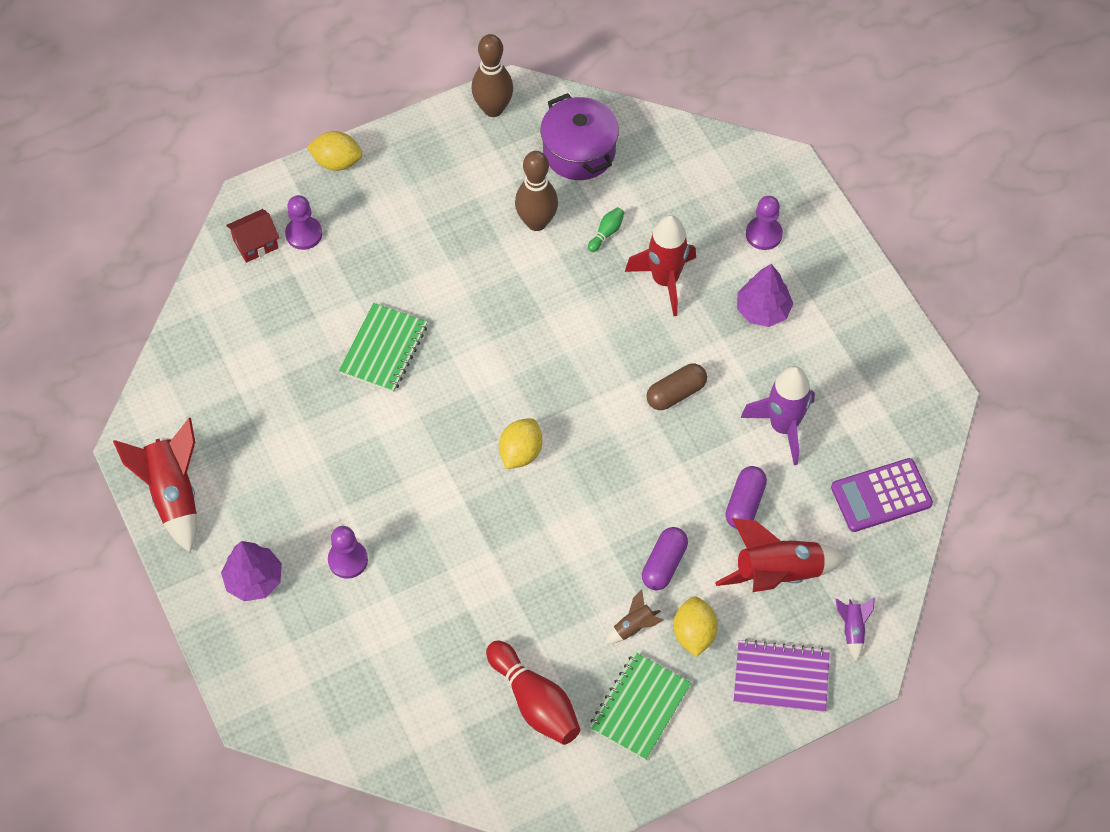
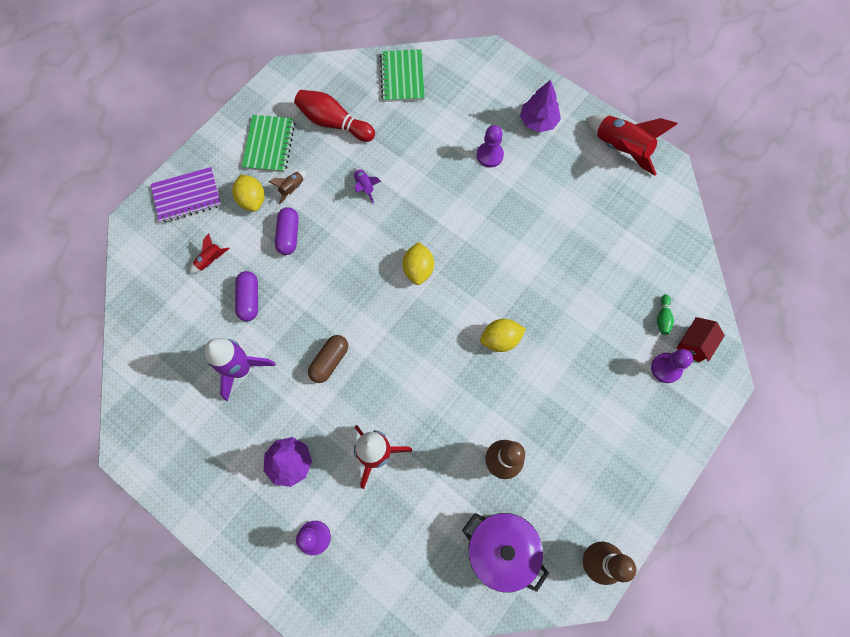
camera: 155 degrees right, 10 degrees up
(337, 162) = (684, 444): yellow lemon -> yellow lemon (500, 339)
(384, 349) = (552, 303): green notebook -> green notebook (402, 77)
(606, 233) = (441, 477): green bowling pin -> green bowling pin (662, 318)
(777, 573) = (210, 260): red rocket -> red rocket, size x0.48
(852, 629) = (149, 245): purple rocket -> purple rocket (364, 187)
(881, 496) = (153, 346): purple calculator -> none

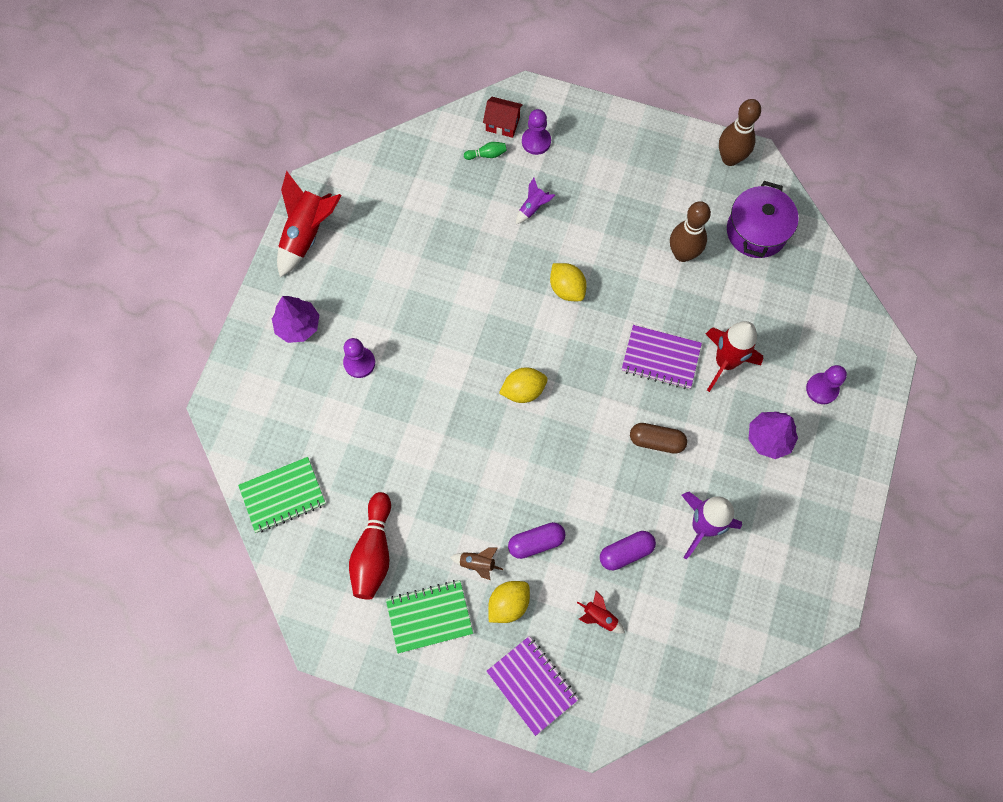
camera: 110 degrees left, 0 degrees up
(364, 187) = (446, 483): purple rocket -> purple rocket (533, 208)
(403, 396) = (660, 358): none -> purple notebook

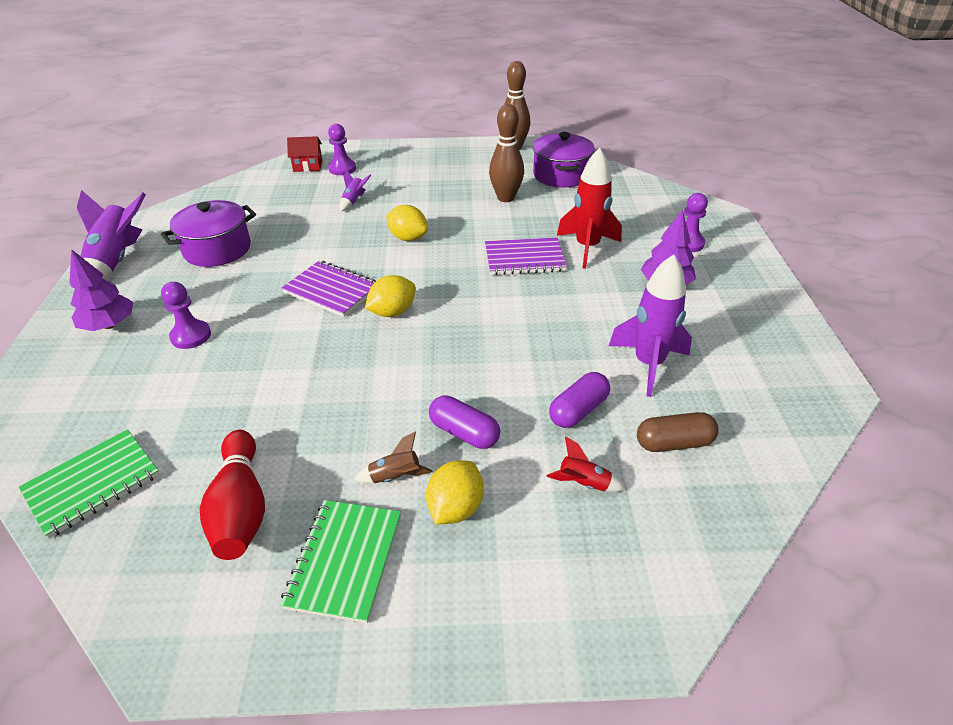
camera: 20 degrees left, 30 degrees down
(307, 234) = (117, 261): red rocket -> purple rocket
(394, 247) = (217, 249): none -> purple pot
(429, 616) = (345, 560): green notebook -> green notebook turned 45 degrees counterclockwise
(487, 155) = (298, 183): green bowling pin -> none
(532, 685) = (533, 598): purple notebook -> purple notebook (331, 290)
(536, 542) = (464, 433): purple capsule -> purple capsule turned 75 degrees clockwise
(656, 441) = (555, 313): brown capsule -> brown capsule (674, 443)

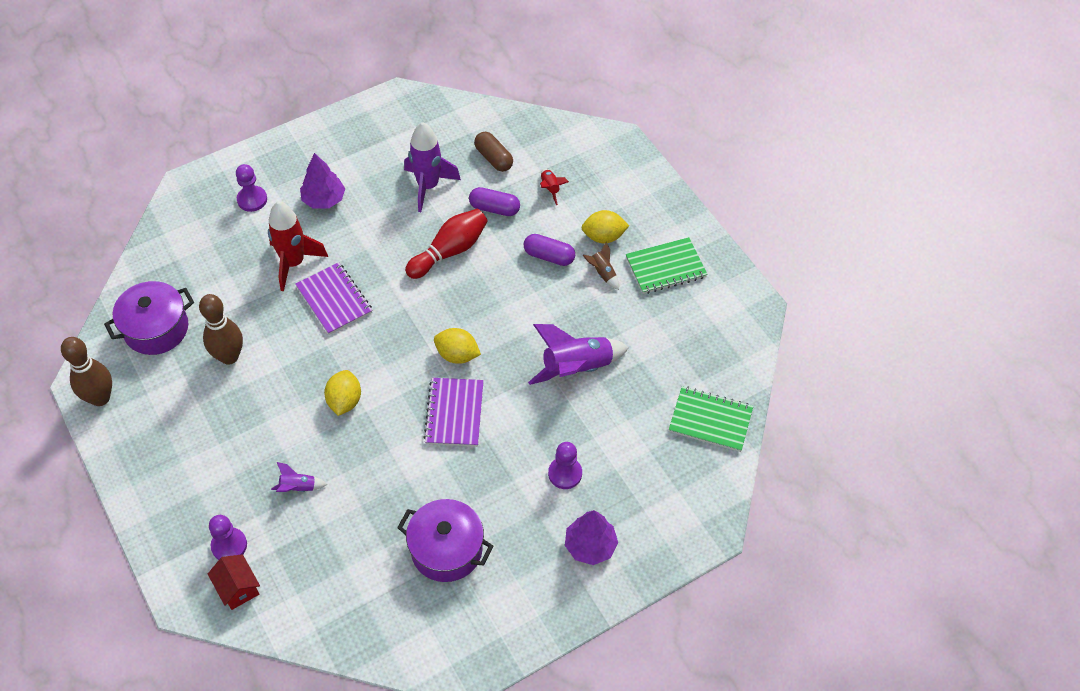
camera: 120 degrees left, 15 degrees up
(117, 261) = (512, 626): purple rocket -> purple rocket (576, 368)
(241, 508) = (671, 333): red bowling pin -> red bowling pin (449, 251)
(464, 433) = (549, 256): purple capsule -> purple capsule turned 75 degrees counterclockwise

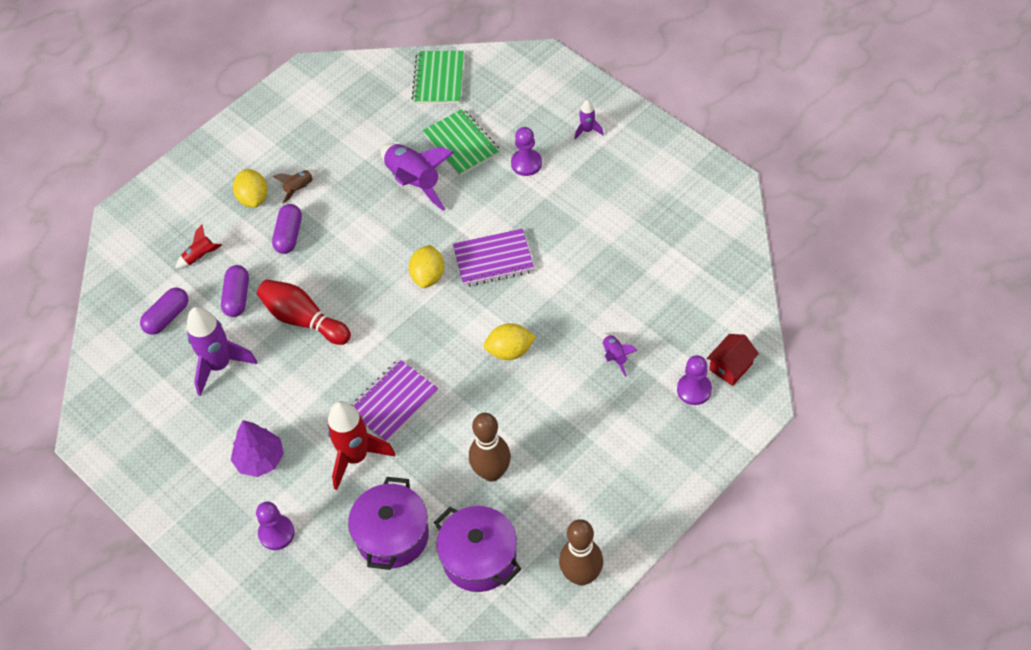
camera: 100 degrees left, 0 degrees up
(446, 549) = (630, 225): purple pot -> purple pot (392, 535)
(493, 158) = (167, 317): brown capsule -> purple capsule
(590, 545) = (587, 130): purple tree -> purple rocket
(665, 267) = (279, 143): green notebook -> green notebook (461, 144)

